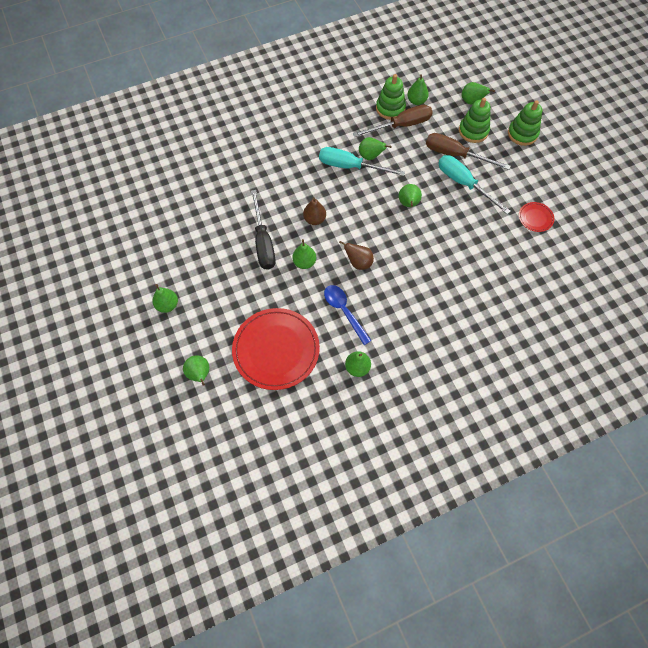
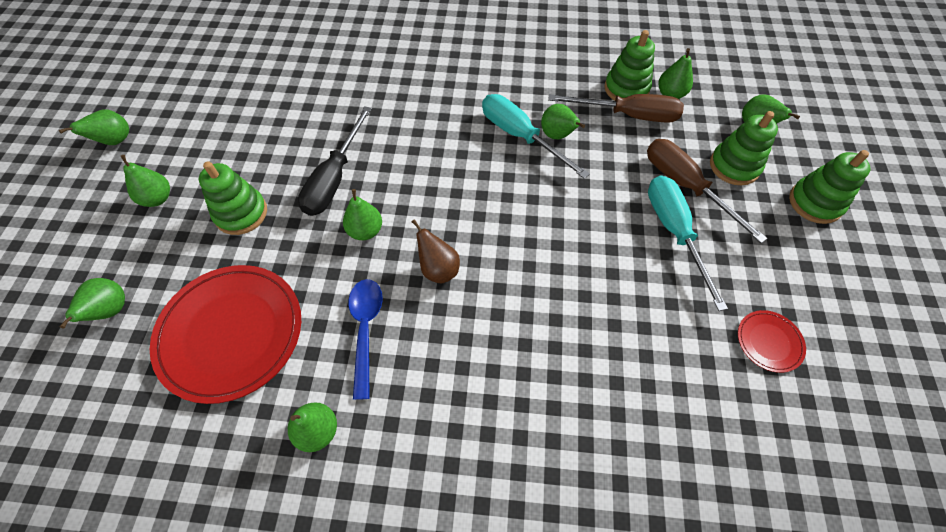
camera: 30 degrees right, 5 degrees down
(225, 288) = (241, 213): none -> green stacking toy
(314, 219) = (422, 181): brown pear -> none
(408, 204) = (569, 222): green pear -> green pear (115, 141)

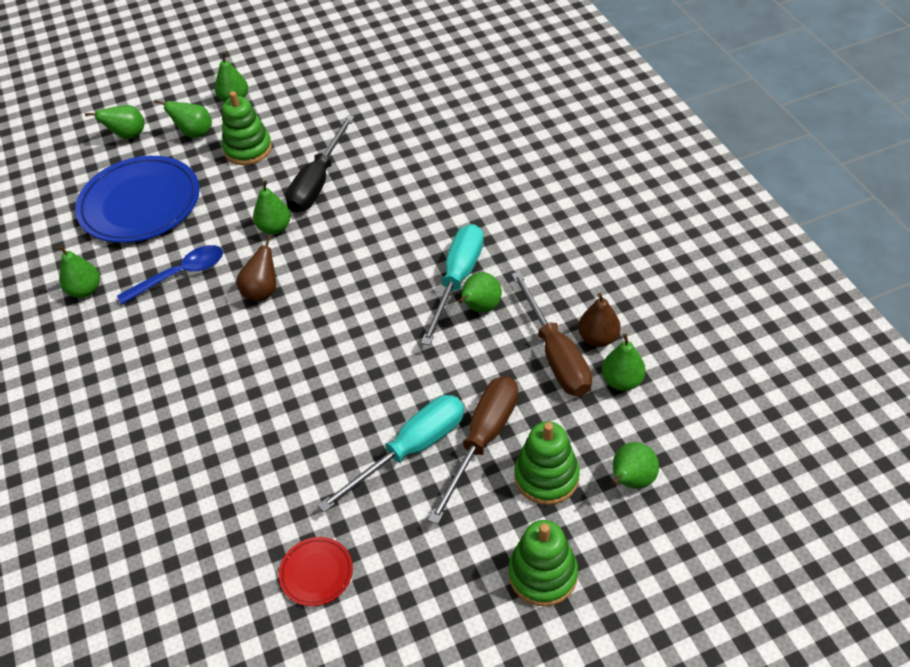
camera: 65 degrees right, 10 degrees down
(115, 141) = (274, 46): green pear -> green pear (195, 133)
(231, 333) = (140, 203): red plate -> blue plate
(334, 178) = (318, 182): black screwdriver -> black screwdriver turned 60 degrees counterclockwise
(626, 89) = (598, 338): green stacking toy -> brown pear

